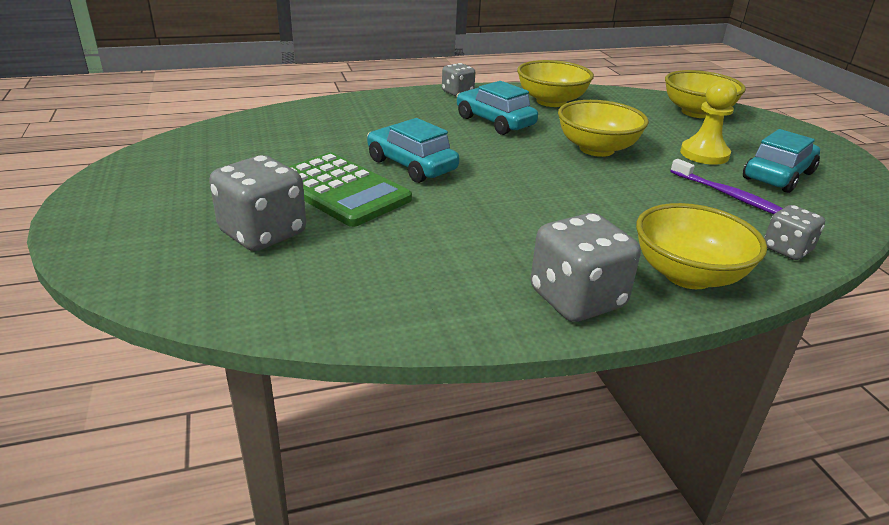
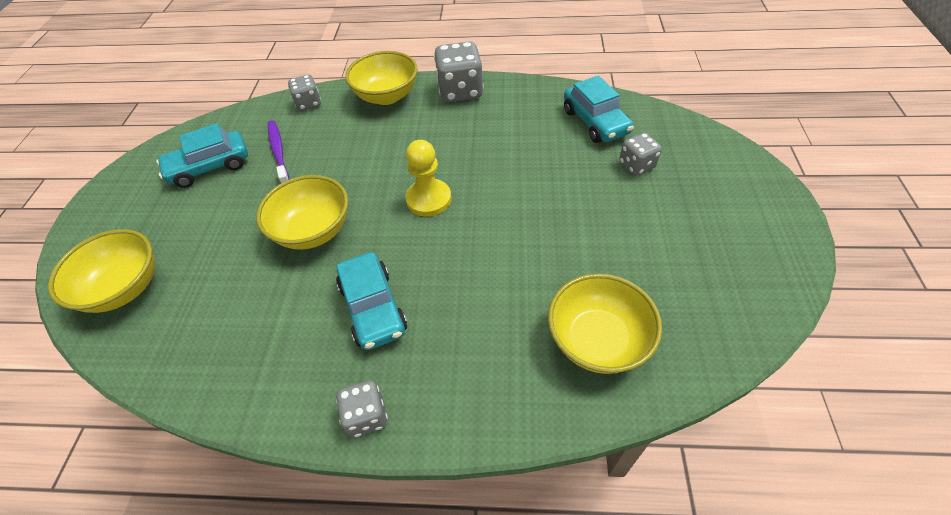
camera: 155 degrees left, 20 degrees up
(263, 233) = (636, 165): grey dice -> grey dice, size x0.59
(341, 190) = (575, 205): green calculator -> none
(411, 165) = (503, 232): turquoise car -> turquoise car (595, 122)
(551, 101) = (262, 355): yellow bowl -> yellow bowl (597, 340)
(704, 154) = (227, 205): yellow pawn -> yellow pawn (428, 199)

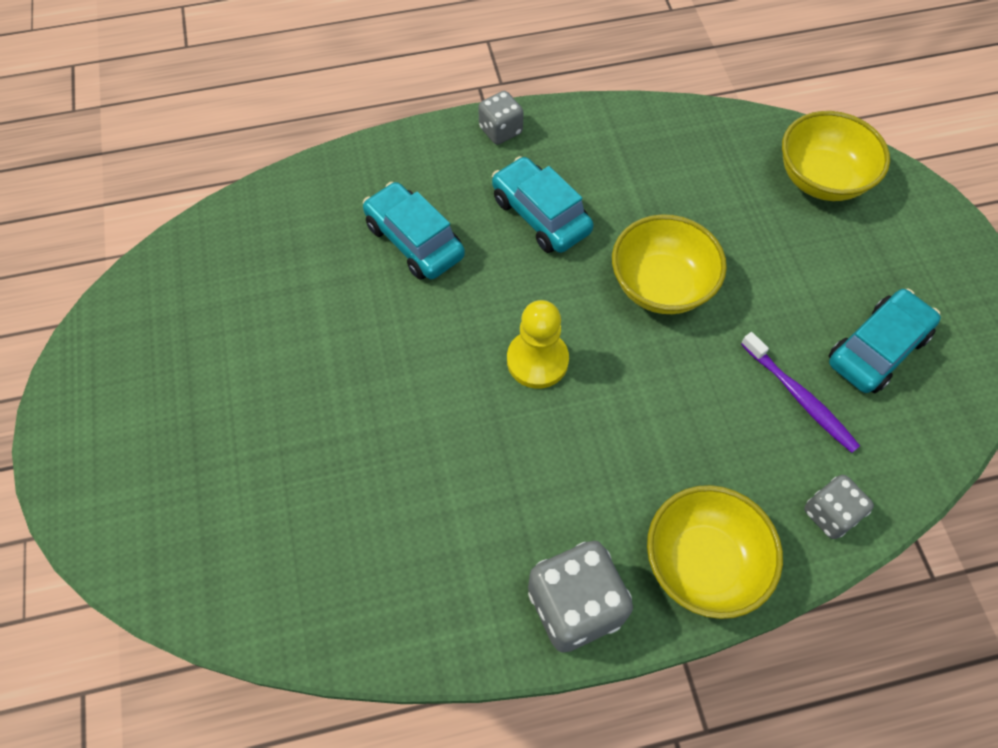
camera: 160 degrees right, 10 degrees up
(595, 122) = (321, 569): turquoise car -> turquoise car (414, 240)
(597, 340) = (303, 232): yellow bowl -> none
(636, 165) = (255, 482): grey dice -> none

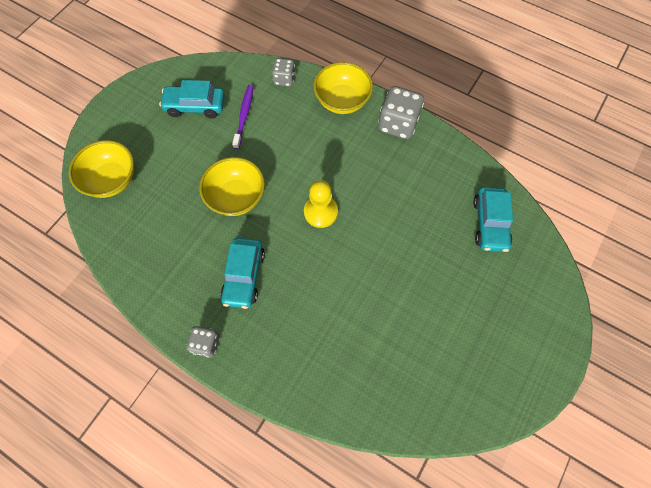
camera: 135 degrees left, 5 degrees up
(414, 240) = (313, 317): turquoise car -> turquoise car (489, 223)

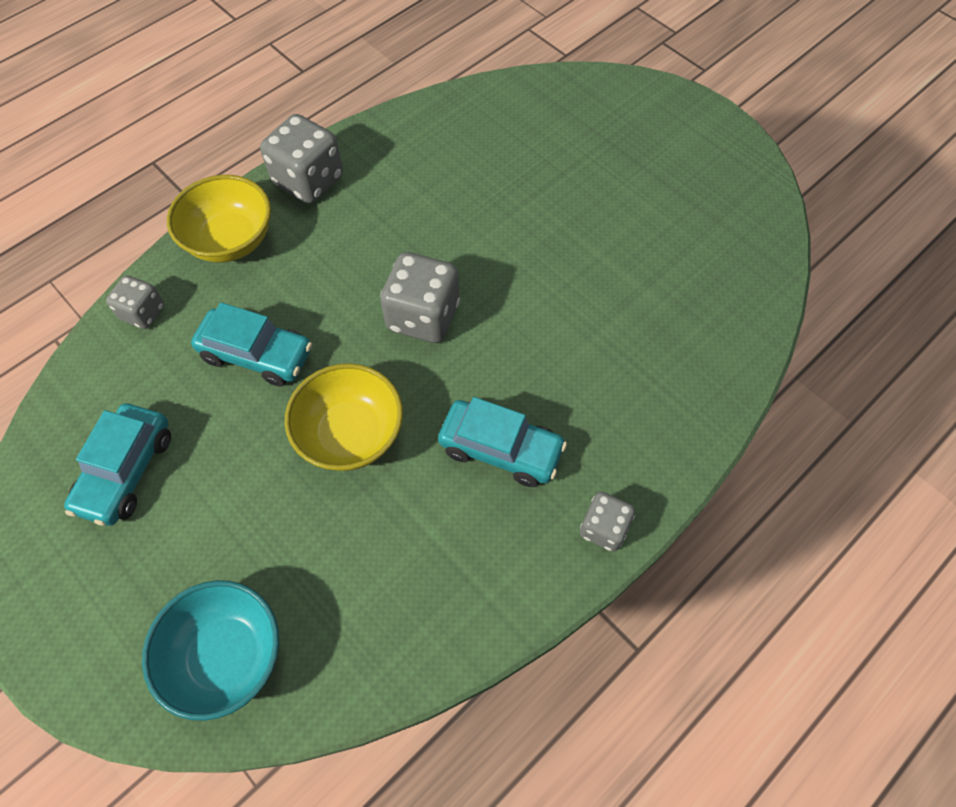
camera: 75 degrees left, 5 degrees down
(112, 180) = (226, 656): yellow bowl -> turquoise bowl
(244, 115) = (188, 391): purple toothbrush -> none
(320, 212) = (423, 316): yellow pawn -> grey dice
(489, 223) = (510, 124): turquoise car -> turquoise car (257, 354)

